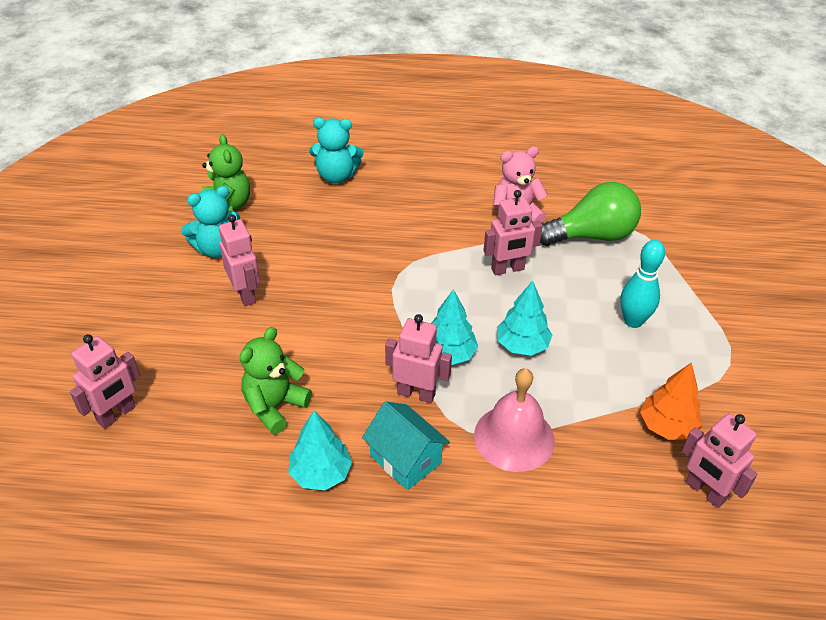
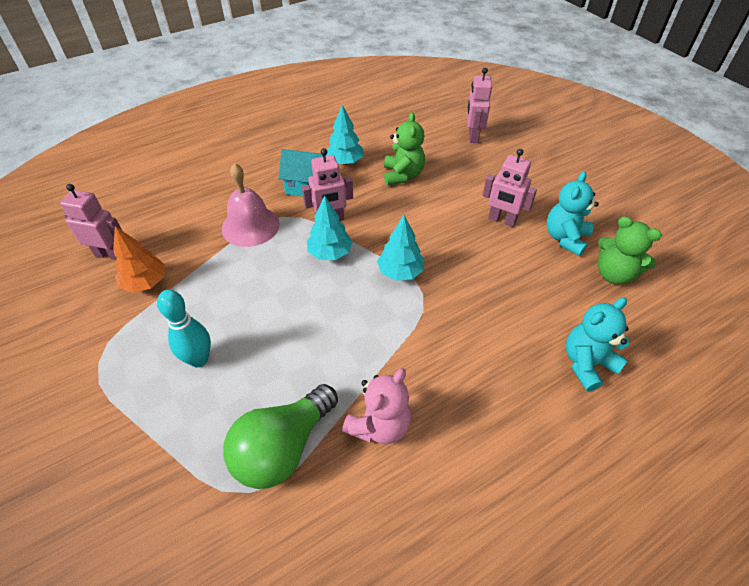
camera: 145 degrees right, 5 degrees up
(507, 269) = (339, 350): pink robot -> none
(522, 345) = (282, 287): turquoise tree -> turquoise tree (400, 272)

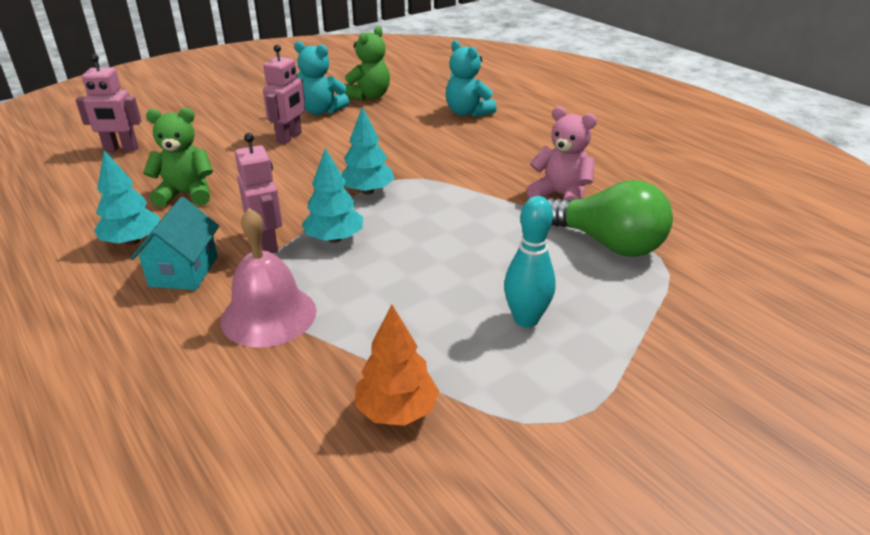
camera: 95 degrees left, 15 degrees down
(110, 254) = (324, 487): pink robot -> none

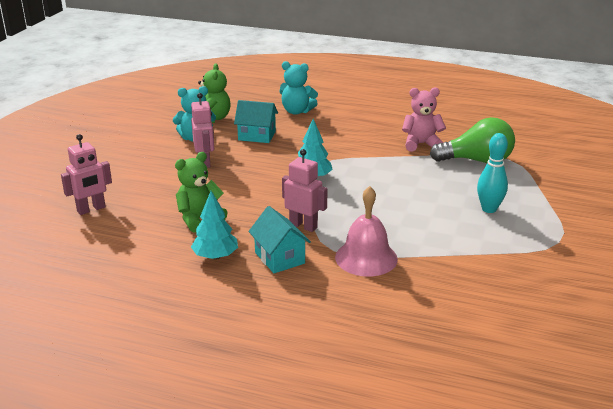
camera: 35 degrees left, 5 degrees down
(334, 239) = (337, 209): turquoise tree -> none
(383, 126) = (257, 136): none -> turquoise house
(397, 410) = (490, 268): orange tree -> none

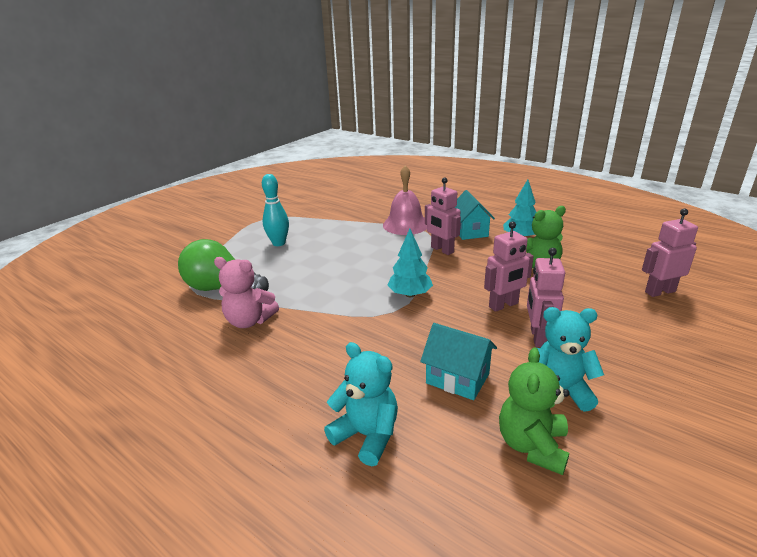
camera: 160 degrees left, 0 degrees up
(231, 180) = (503, 305): none -> pink robot

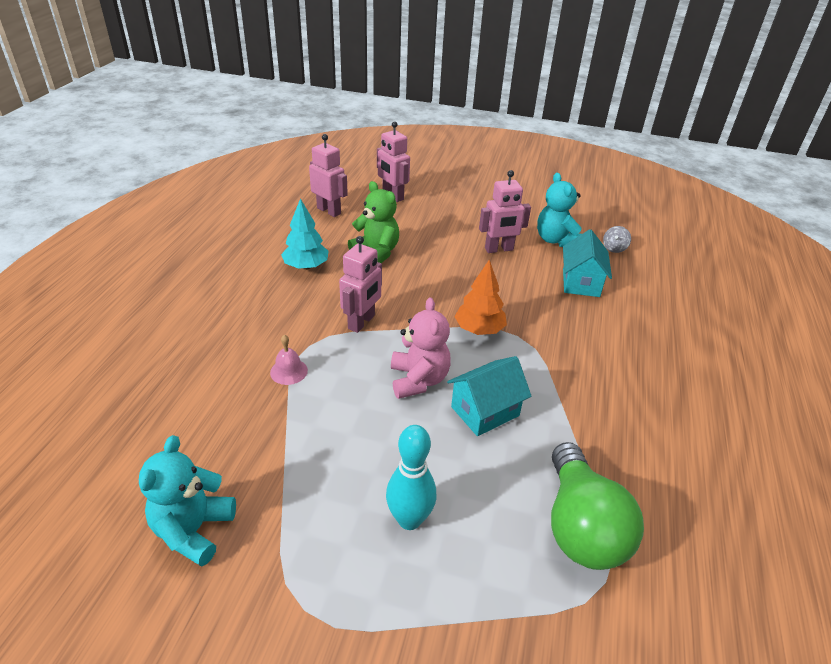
camera: 115 degrees left, 10 degrees up
(249, 321) = (620, 451): pink teddy bear -> pink teddy bear (418, 380)
(367, 435) = (674, 315): turquoise teddy bear -> turquoise teddy bear (193, 530)
(405, 224) = (289, 371): pink bell -> pink bell, size x0.49
(410, 294) = (479, 329): turquoise tree -> orange tree
(470, 231) = (298, 306): turquoise house -> turquoise house (485, 411)
(503, 305) = (462, 268): pink robot -> pink robot (329, 211)
(532, 445) = (614, 248): green teddy bear -> grey spinning top

